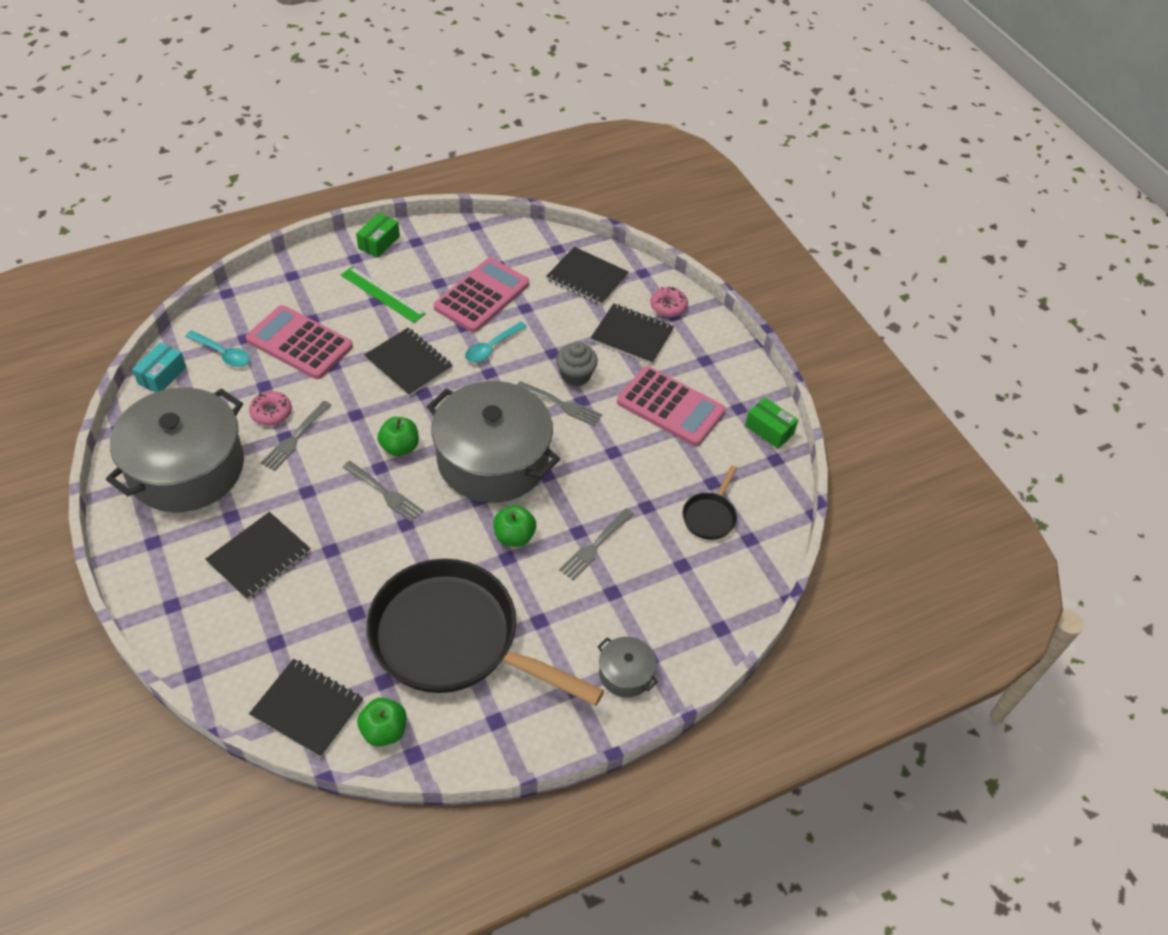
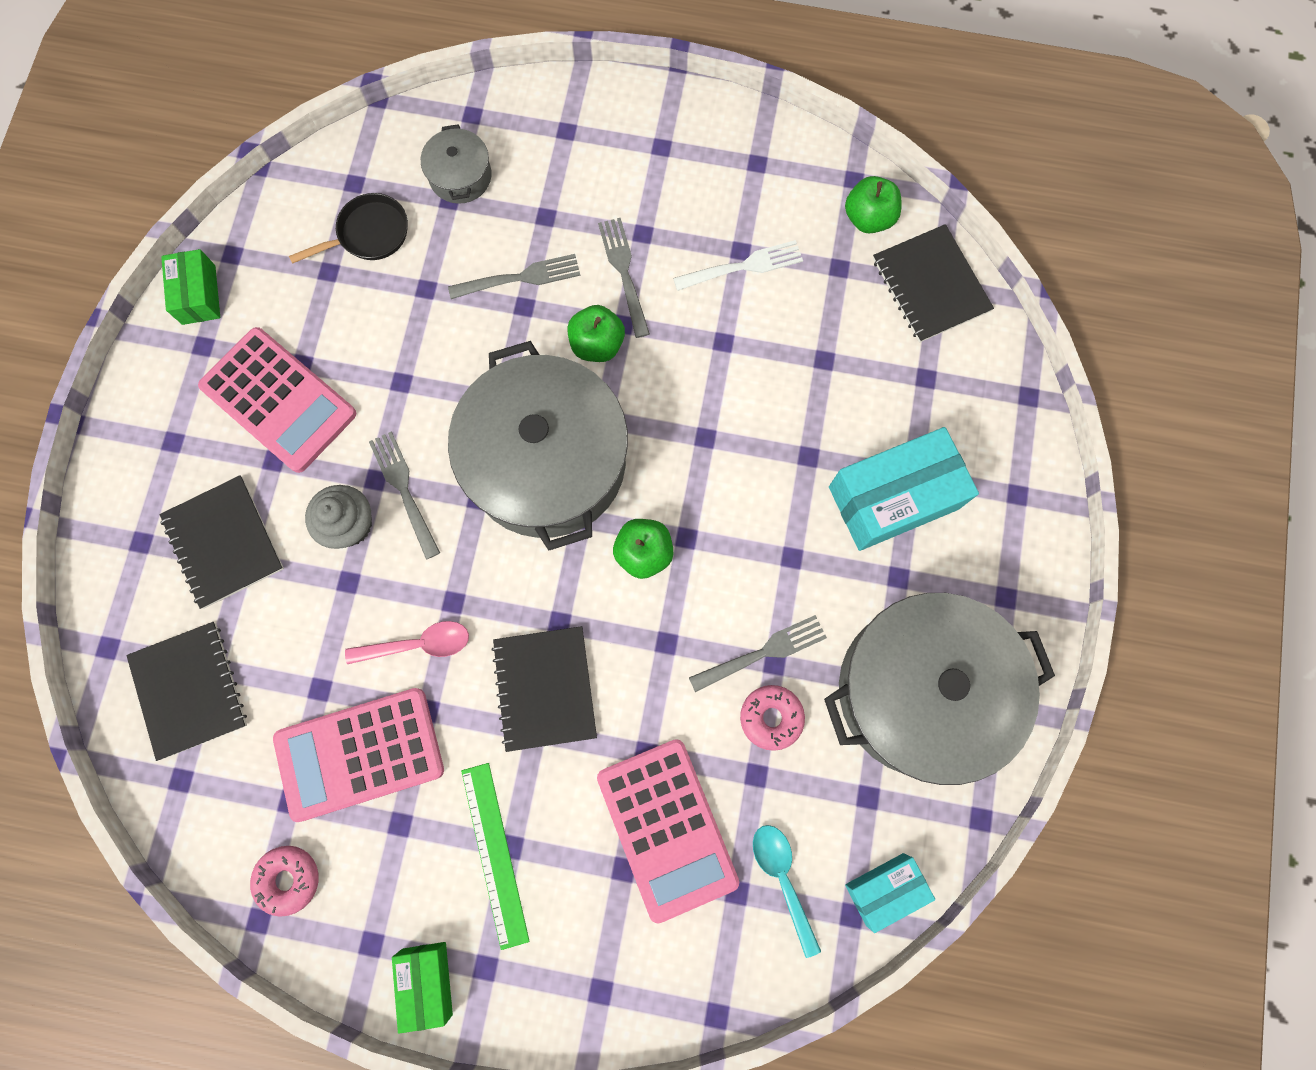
camera: 140 degrees left, 25 degrees up
(259, 557) = (893, 497): black notebook -> turquoise box
(379, 242) = (427, 981): green box -> green box turned 75 degrees counterclockwise
(384, 493) = (703, 496): grey fork -> grey fork (624, 273)
(454, 639) = (742, 267): black pan -> white fork
(492, 347) = (417, 644): turquoise spoon -> pink spoon
(625, 673) = (601, 130): grey pot -> grey pot (460, 176)
(668, 306) = (132, 561): pink donut -> pink donut (288, 879)
(670, 407) = (279, 400): pink calculator -> pink calculator turned 150 degrees clockwise

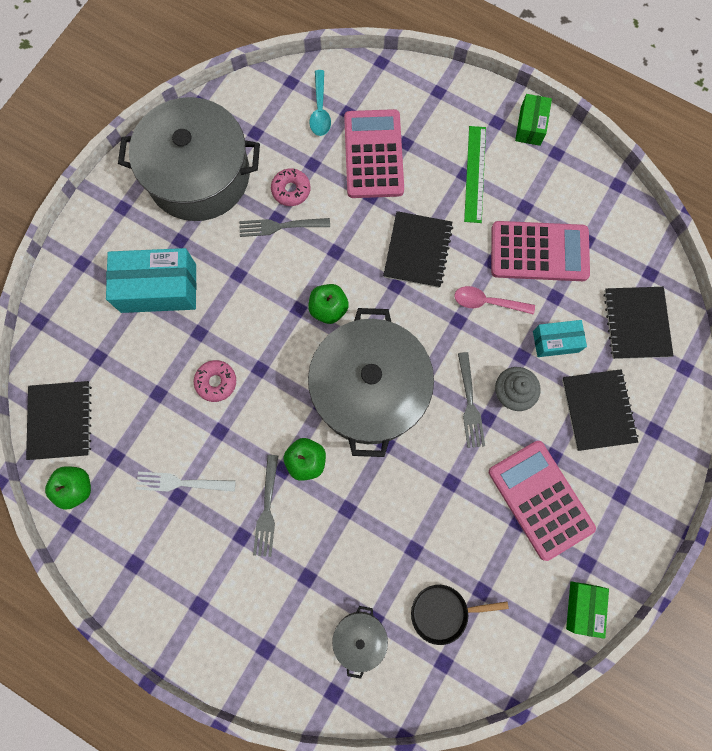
camera: 160 degrees left, 0 degrees up
(288, 879) = (596, 200): pink donut -> pink donut (216, 382)
(519, 278) = (343, 533): grey fork -> none
(884, 889) = (267, 88): turquoise box -> turquoise box (555, 341)

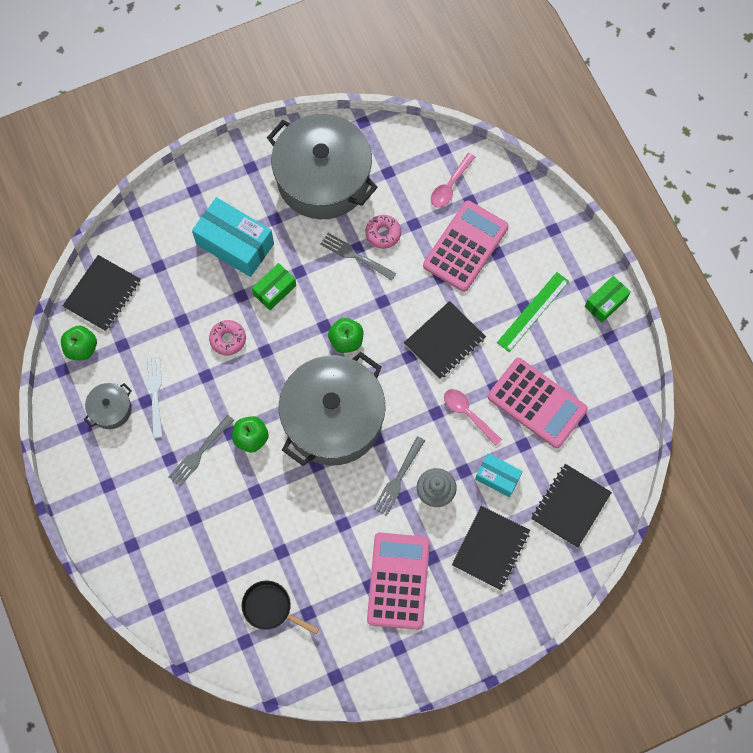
camera: 35 degrees right, 5 degrees down
(182, 482) = (155, 394): white fork -> white fork turned 45 degrees clockwise
(320, 110) = (450, 185): turquoise spoon -> pink spoon
(360, 638) = (200, 583): grey pot -> grey pot (111, 409)
(583, 607) = (371, 675): green box -> green box (274, 290)

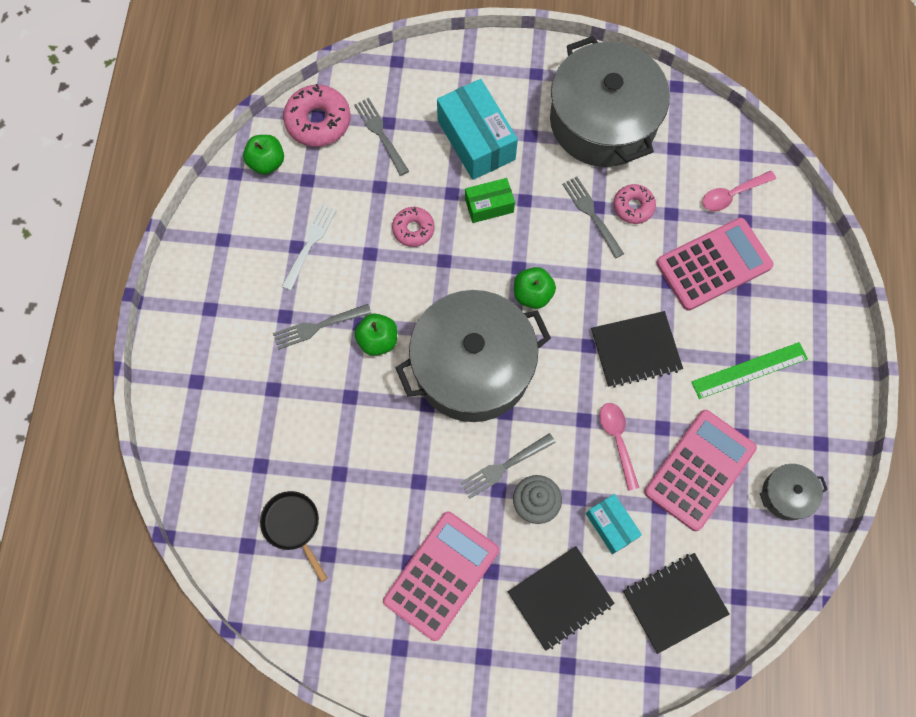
camera: 30 degrees right, 0 degrees up
(102, 294) = (318, 121): black notebook -> pink donut
(111, 409) = (258, 236): grey pot -> grey pot (787, 495)
(158, 278) = (381, 134): none -> grey fork
(537, 403) = (699, 470): pink calculator -> pink calculator turned 120 degrees counterclockwise
(605, 302) = (836, 403): green box -> none

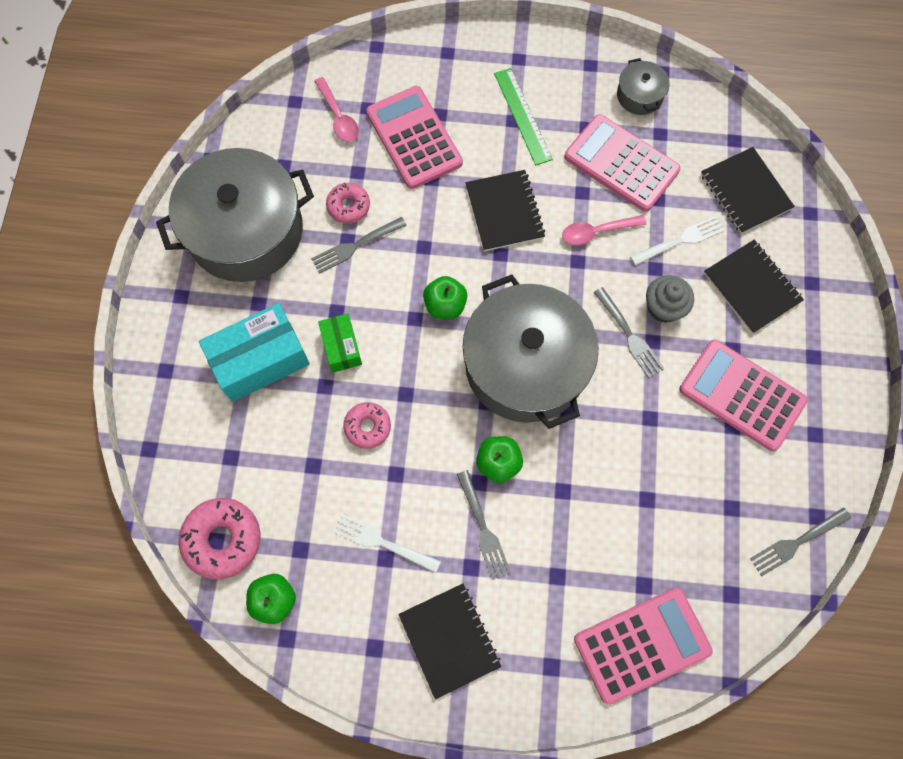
camera: 90 degrees left, 0 degrees up
(208, 460) = (642, 644): none -> pink calculator
(224, 298) = (449, 640): none -> black notebook
(293, 526) = (706, 545): black pan -> none
(381, 134) = (246, 465): grey fork -> grey fork (797, 542)
(611, 525) = (680, 241): turquoise box -> white fork

